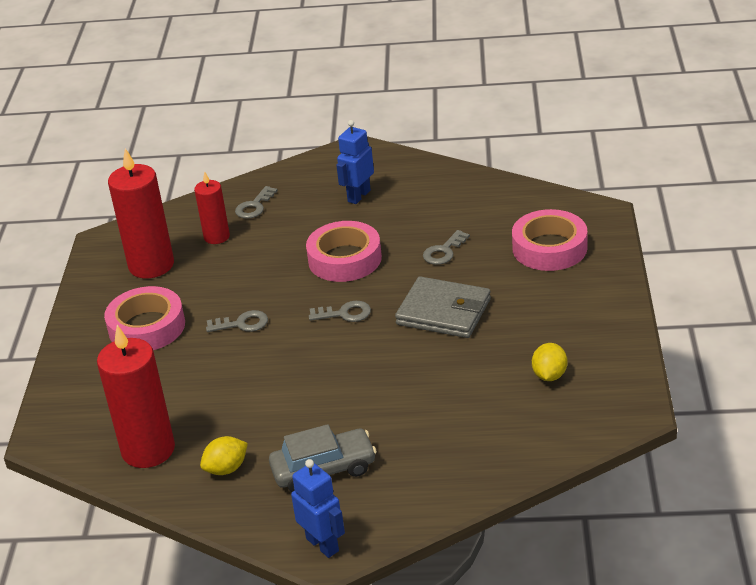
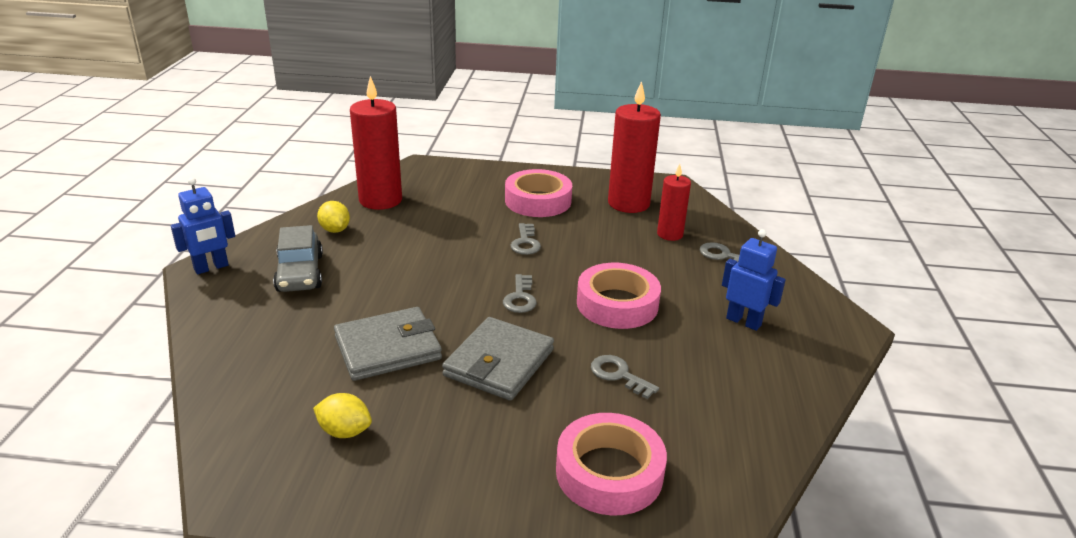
camera: 90 degrees right, 5 degrees down
(438, 377) = (388, 348): none -> grey wallet

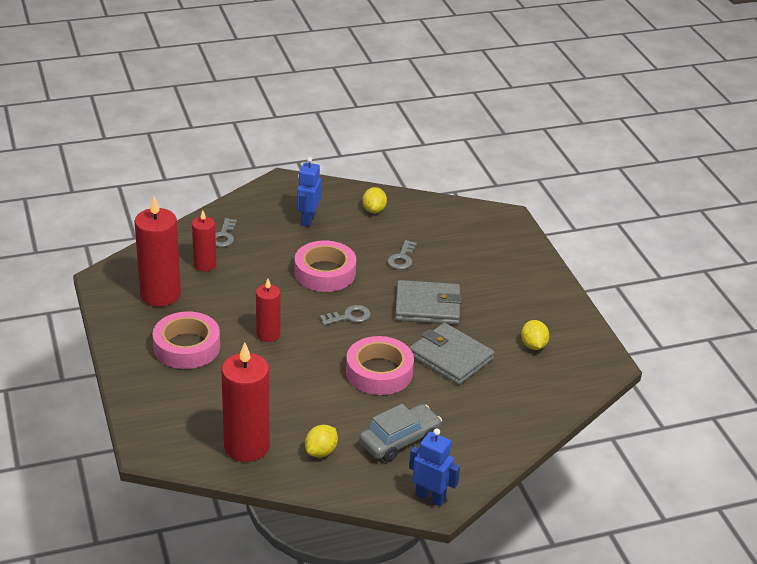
camera: 115 degrees left, 5 degrees up
(525, 243) = (268, 334): grey key -> red candle
(609, 472) = (483, 247): pink tape -> pink tape (379, 372)
(755, 387) = (374, 210): none -> yellow lemon

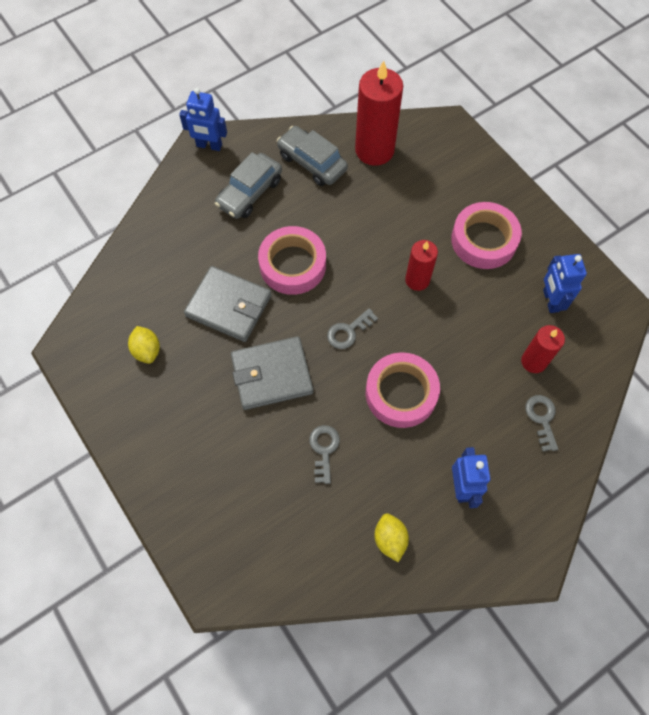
camera: 165 degrees right, 30 degrees up
(160, 295) = (550, 300): red candle -> blue robot
(321, 452) = (312, 162): yellow lemon -> grey car

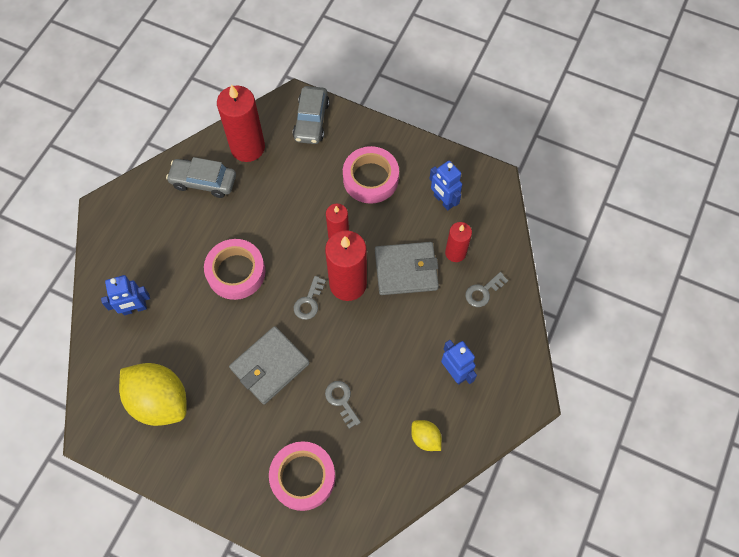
camera: 30 degrees left, 0 degrees up
(147, 350) = (159, 401): yellow lemon -> yellow lemon, size x2.13
(209, 146) = (110, 209): blue robot -> blue robot (134, 309)
(229, 306) = (204, 331): grey wallet -> grey wallet (406, 270)
(250, 193) = (167, 231): grey car -> grey car (311, 120)
(399, 334) = (348, 284): none -> red candle
(401, 393) = (374, 327): pink tape -> pink tape (303, 477)
(542, 419) = (483, 292): grey key -> grey key turned 90 degrees counterclockwise

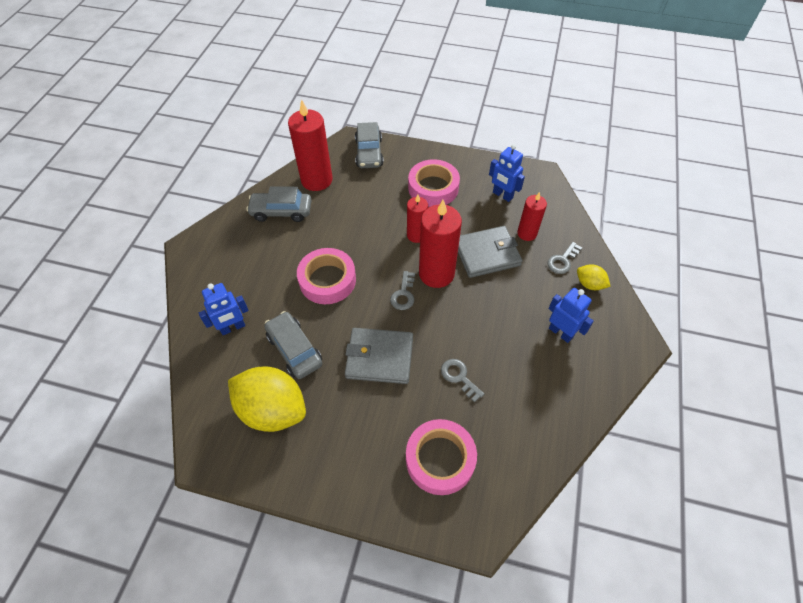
camera: 10 degrees left, 10 degrees down
(190, 343) = (294, 349): none -> grey car
(270, 366) = (379, 357): grey wallet -> grey wallet turned 60 degrees clockwise
(425, 438) = (552, 398): yellow lemon -> yellow lemon (589, 284)

